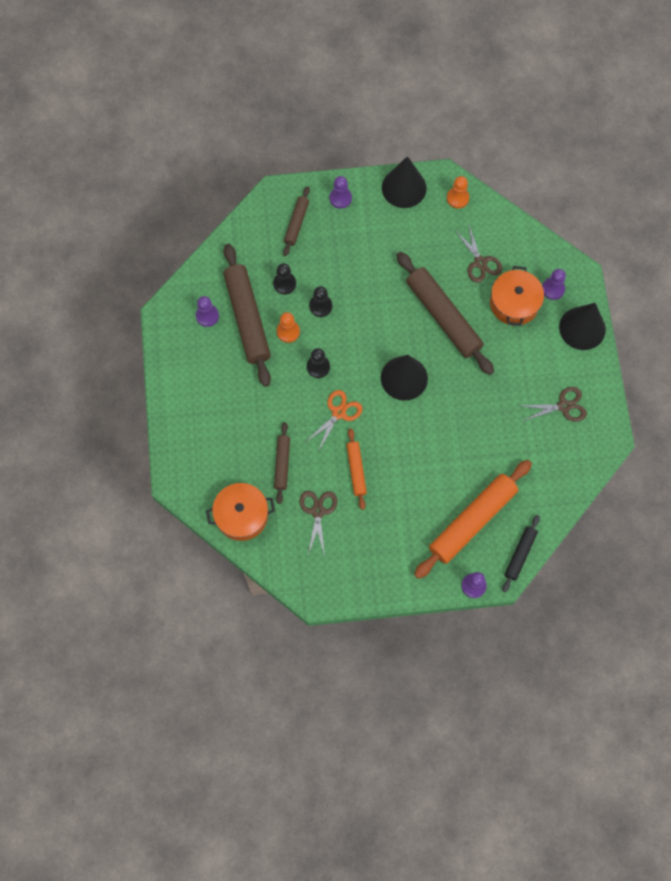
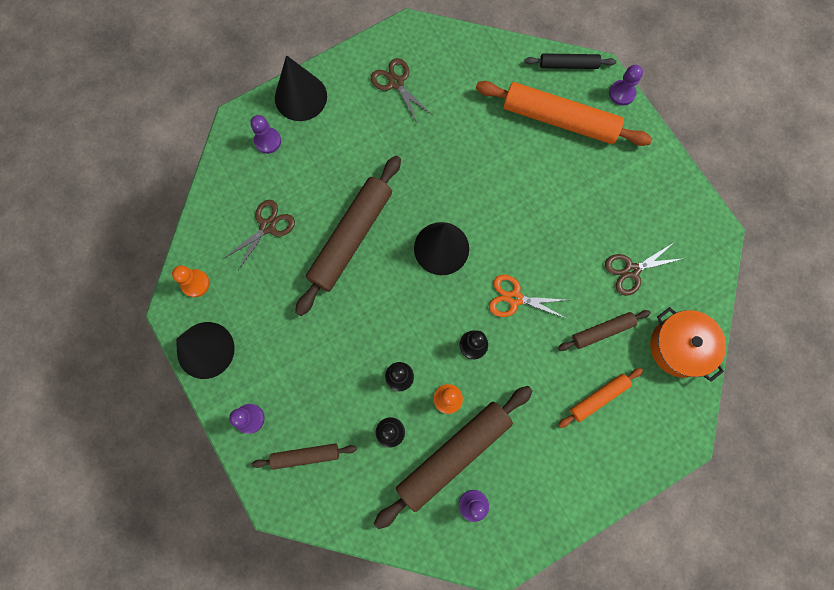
camera: 115 degrees left, 5 degrees up
(356, 470) = (568, 252): orange rolling pin -> orange rolling pin (598, 398)
(514, 303) = (302, 173): orange pot -> none

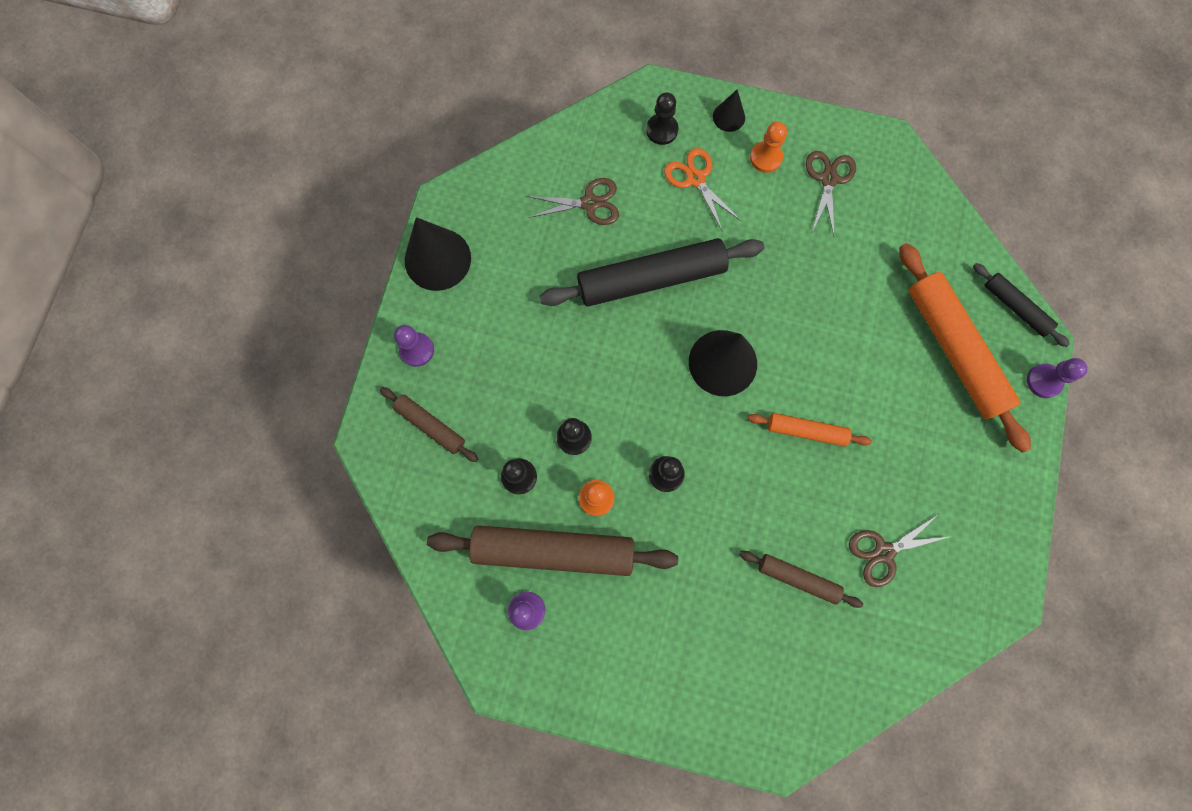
camera: 45 degrees right, 0 degrees up
(195, 283) = (483, 196): orange pawn -> orange pawn (766, 158)
(268, 141) = (662, 130): purple pawn -> black pawn
(300, 97) = (729, 117): black cone -> black cone, size x0.51
(350, 238) = (651, 278): brown rolling pin -> black rolling pin
(515, 298) = (745, 470): orange scissors -> orange scissors (695, 179)
(598, 398) = (733, 634): orange rolling pin -> orange rolling pin (806, 431)
(631, 270) = (884, 552): brown scissors -> brown scissors turned 45 degrees counterclockwise
(680, 347) = (859, 666): orange pot -> none

